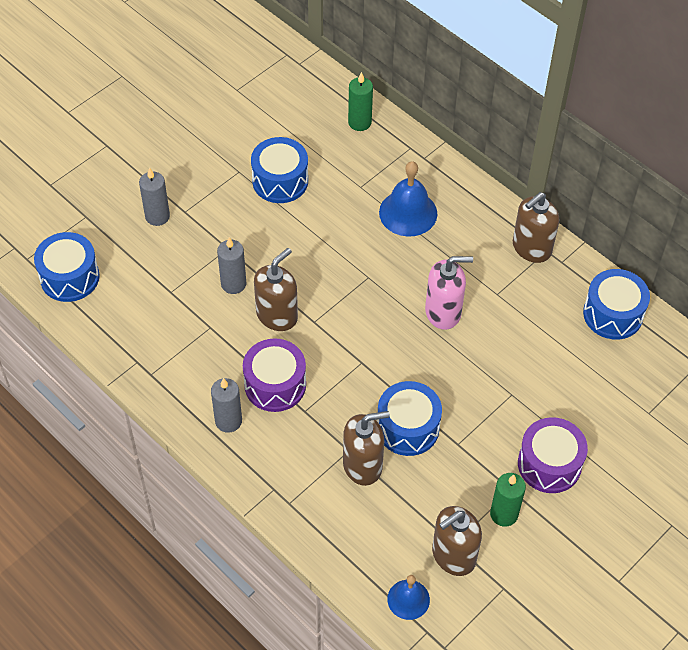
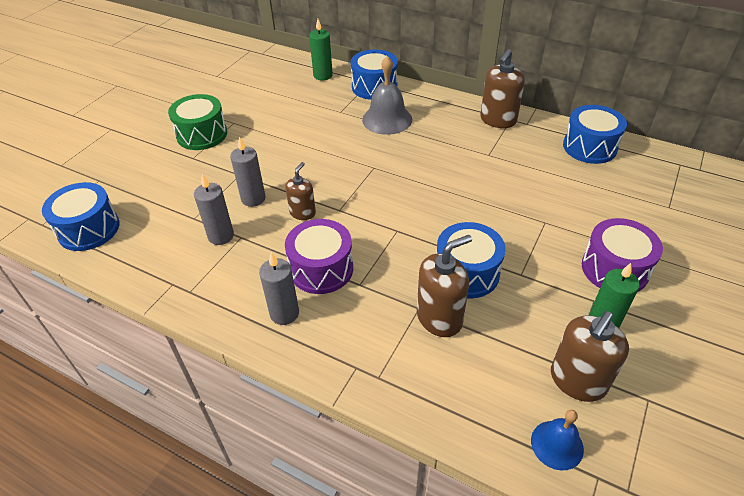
camera: 15 degrees left, 10 degrees down
(157, 216) = (168, 166): grey candle -> grey candle (221, 236)
(201, 180) = (202, 134): none -> green drum
(277, 315) = (302, 213): brown soap dispenser -> brown soap dispenser, size x0.62
(280, 181) = (271, 121): blue drum -> blue drum (374, 87)
(408, 213) = (387, 119): blue bell -> grey bell
(443, 312) = (451, 177): pink soap dispenser -> none

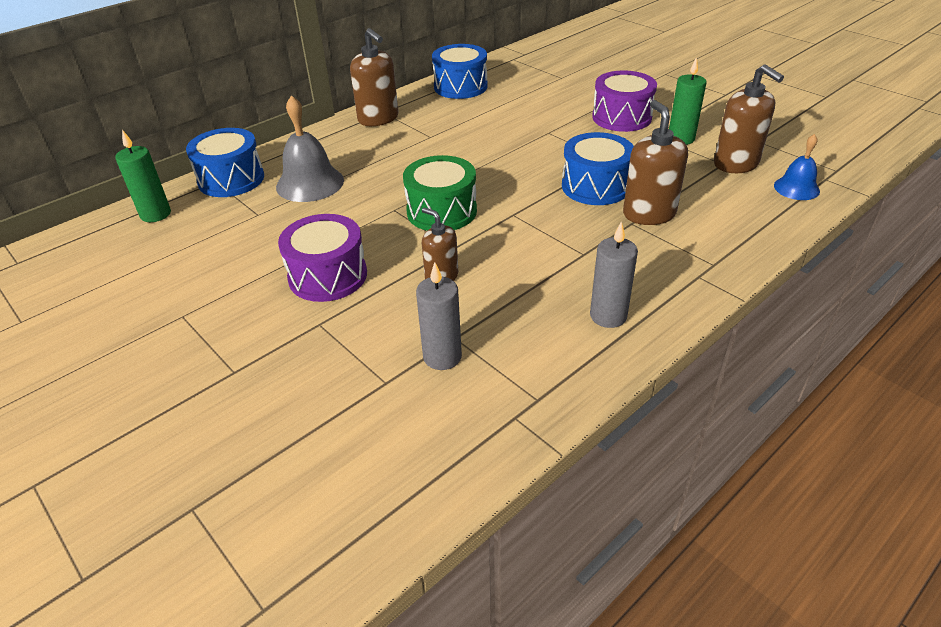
camera: 70 degrees left, 5 degrees down
(89, 229) = (328, 525): blue drum -> none
(202, 134) = (180, 355): green drum -> green drum (441, 211)
(253, 199) = (383, 316): grey candle -> none
(321, 269) = (548, 277): purple drum -> purple drum (328, 276)

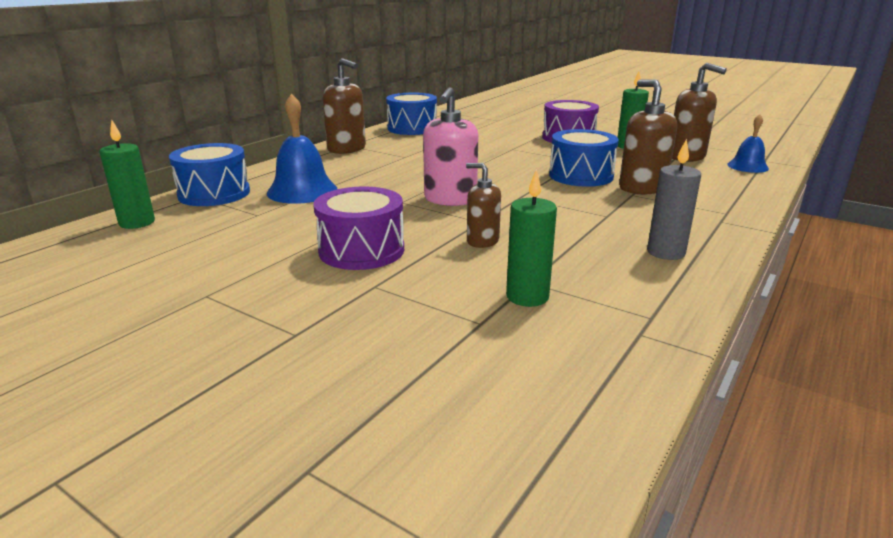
camera: 15 degrees left, 15 degrees down
(310, 183) = (302, 191): grey bell -> blue bell
(441, 211) = (450, 199): green drum -> pink soap dispenser
(442, 357) = (527, 297): grey candle -> green candle

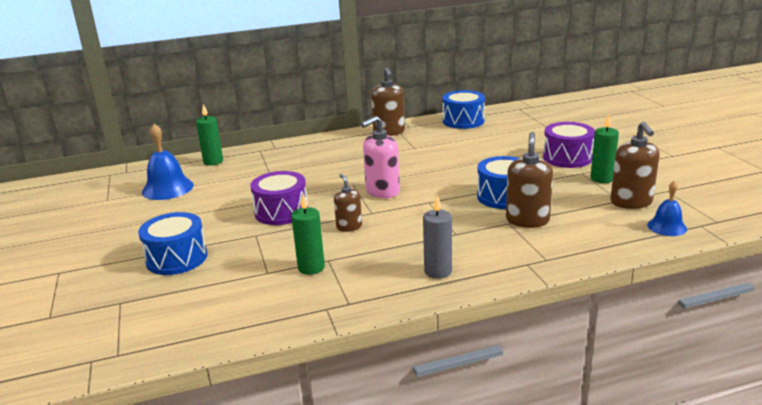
camera: 40 degrees right, 0 degrees up
(214, 193) = (269, 151): blue drum -> blue drum (177, 258)
(302, 191) = (313, 161): blue bell -> blue bell (167, 188)

